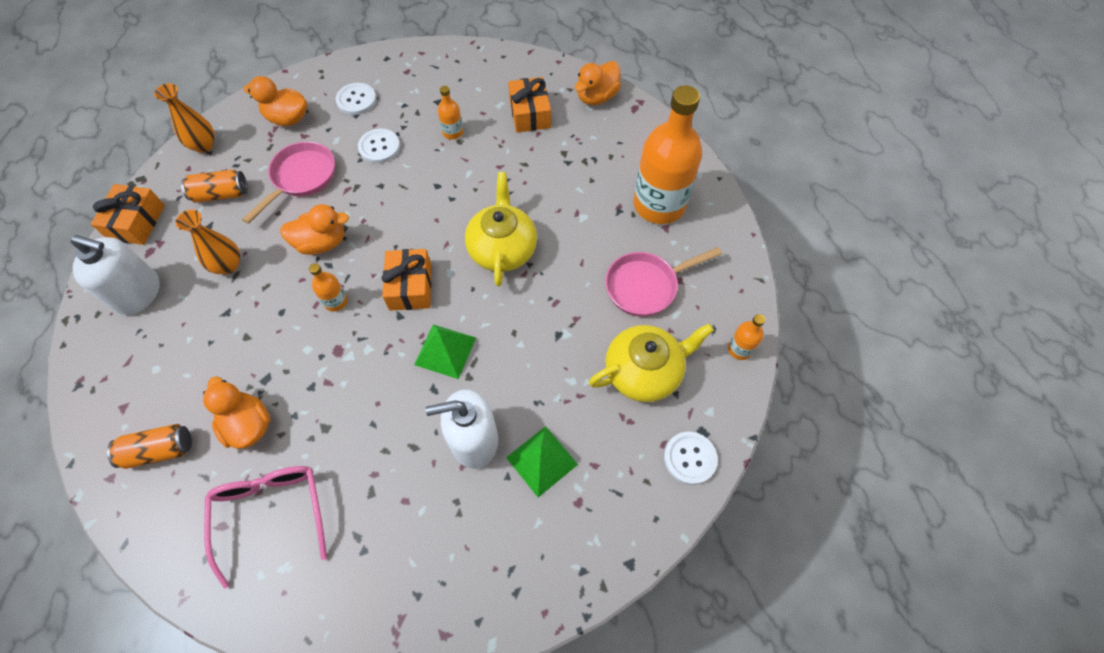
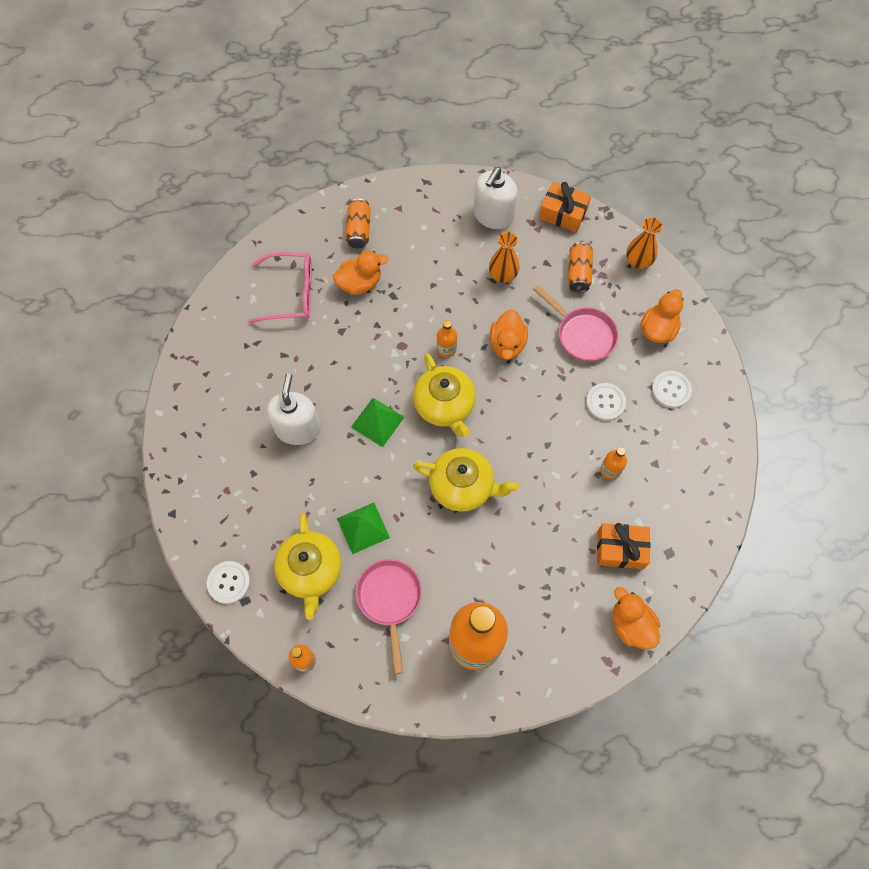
camera: 105 degrees right, 5 degrees up
(410, 286) = (445, 405): orange gift -> yellow teapot
(541, 460) = (266, 472): green pyramid -> green pyramid (363, 528)

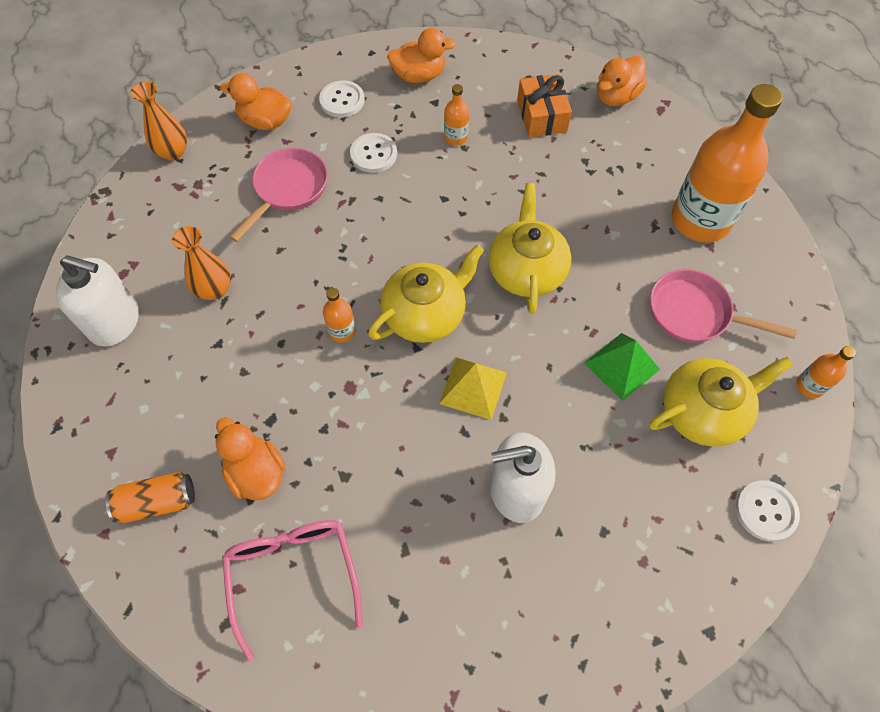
camera: 105 degrees left, 5 degrees down
(377, 422) = (473, 387): green pyramid -> yellow pyramid
(390, 600) = (695, 313): pink pan -> pink pan turned 45 degrees clockwise
(507, 344) = (319, 264): orange duck -> orange duck (419, 76)
(563, 213) = (105, 240): orange gift -> none
(578, 273) = (198, 208): orange can -> none

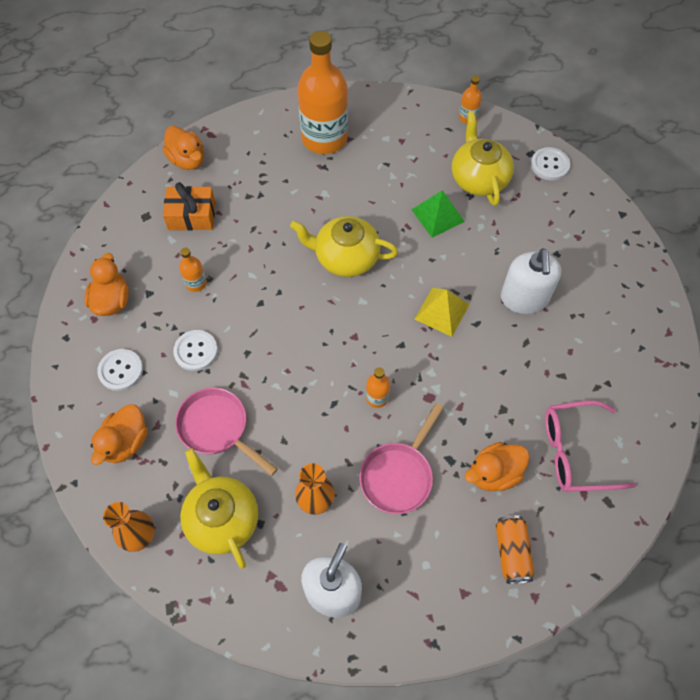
camera: 80 degrees left, 0 degrees up
(425, 314) = (372, 334): yellow teapot -> yellow teapot (222, 518)
(695, 313) = (403, 162): pink pan -> pink pan (398, 475)

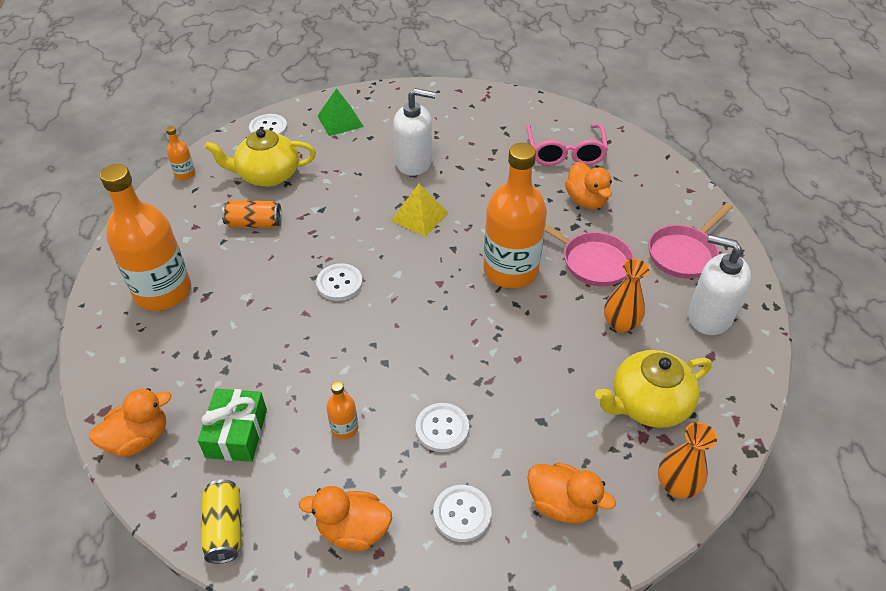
camera: 85 degrees left, 15 degrees down
(117, 225) = (225, 528): none -> yellow can
(191, 215) = (237, 433): orange gift -> green gift
(217, 428) = (543, 407): pink pan -> pink pan (684, 253)
(345, 257) = (339, 283): yellow teapot -> white button
(377, 397) = (510, 270): orange bottle -> orange bottle, size x2.38
(437, 215) = (304, 208): green pyramid -> green pyramid (340, 121)
(512, 552) = (655, 198): orange can -> orange can (254, 223)

